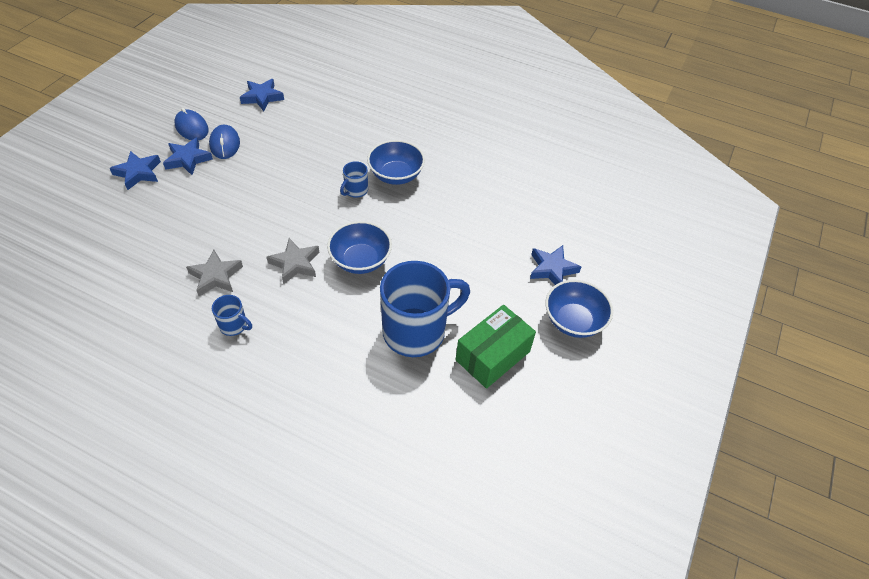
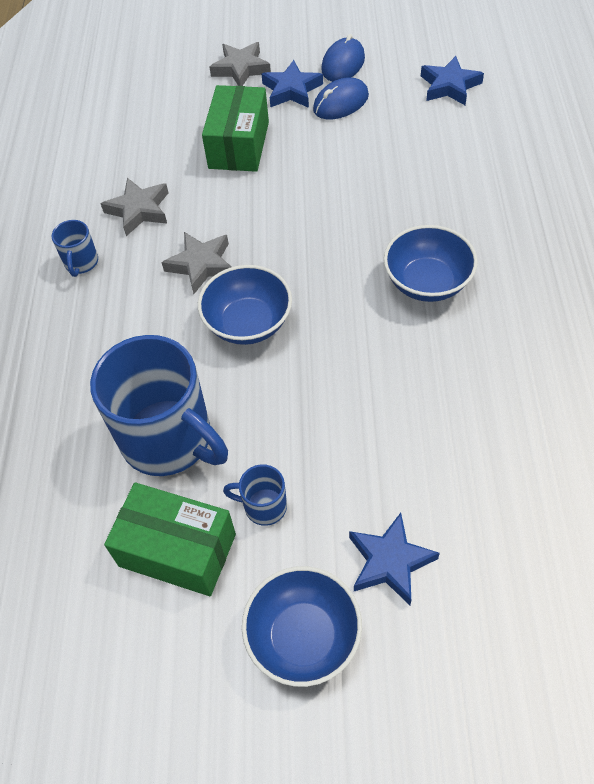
camera: 70 degrees right, 5 degrees up
(138, 173) = (241, 69): blue star -> grey star
(209, 204) = (238, 145): none -> green box
(355, 191) = (363, 256): blue mug -> blue mug (263, 506)

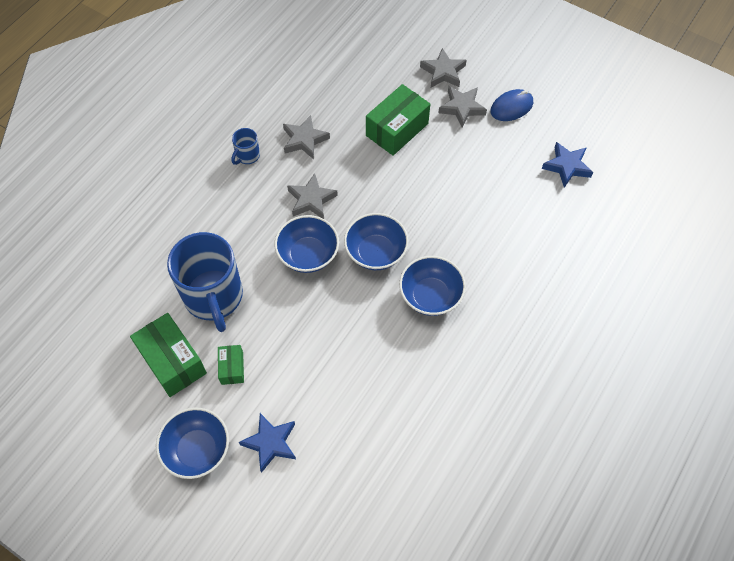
camera: 30 degrees right, 5 degrees up
(263, 506) = (232, 368): blue mug -> green box
(291, 90) = (462, 108): blue star -> grey star
(325, 275) = (376, 252): none -> blue bowl
(340, 103) = (485, 136): blue mouse -> none

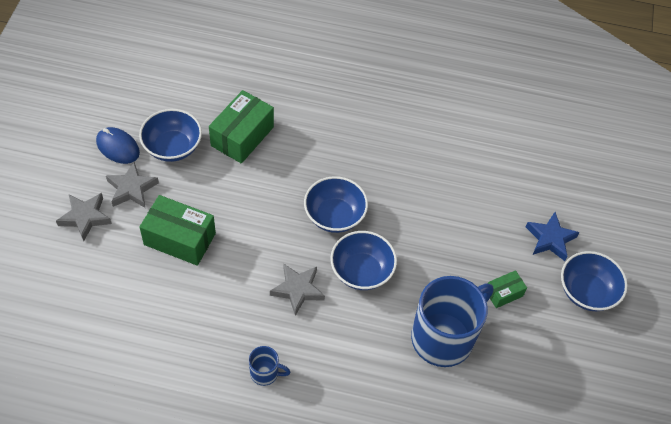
camera: 115 degrees left, 5 degrees down
(172, 361) = (524, 346): green box -> green box (242, 136)
(304, 140) = (223, 323): grey star -> none
(430, 296) = (360, 162): blue bowl -> blue bowl (172, 147)
(567, 166) = (179, 91): blue star -> none

